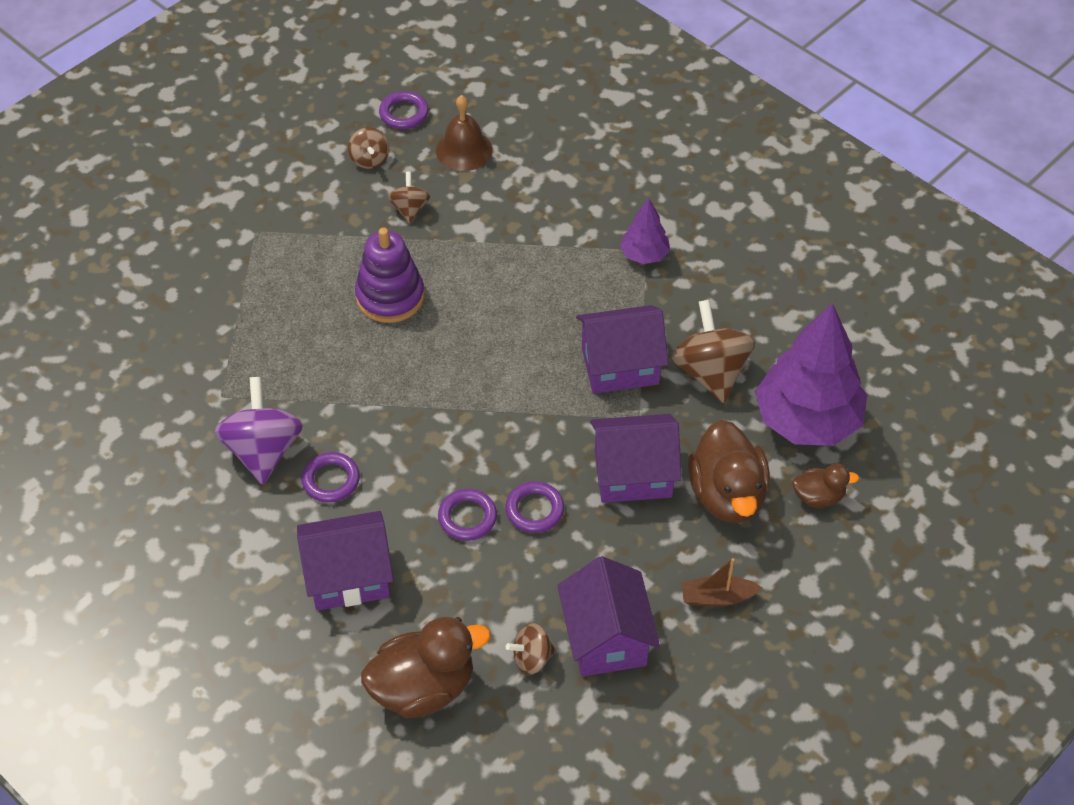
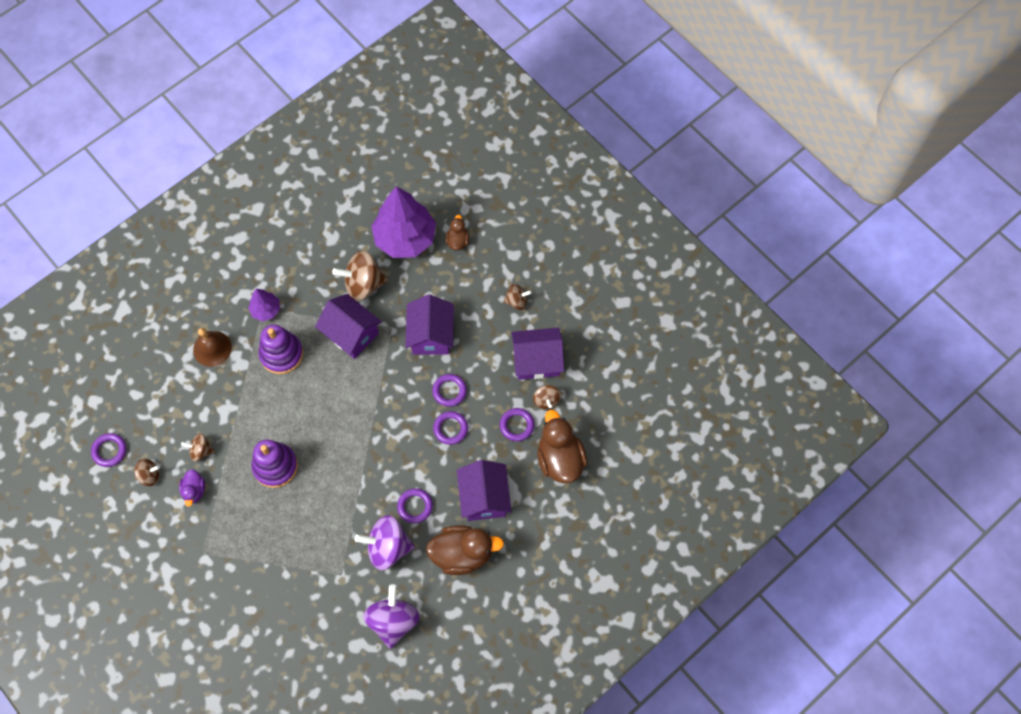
camera: 85 degrees left, 15 degrees up
(146, 469) = (393, 621): none -> purple spinning top
(349, 210) = (194, 490): none -> purple duck
(464, 150) = (153, 413): brown bell -> brown bell (212, 348)
(481, 615) = (517, 425): none -> purple ring
(573, 282) = (281, 354): none -> purple stacking toy
(620, 366) = (351, 333): purple house -> purple house turned 45 degrees counterclockwise
(717, 597) = (516, 301): brown boat -> brown spinning top
(727, 495) = (451, 287): brown duck -> brown duck (462, 554)

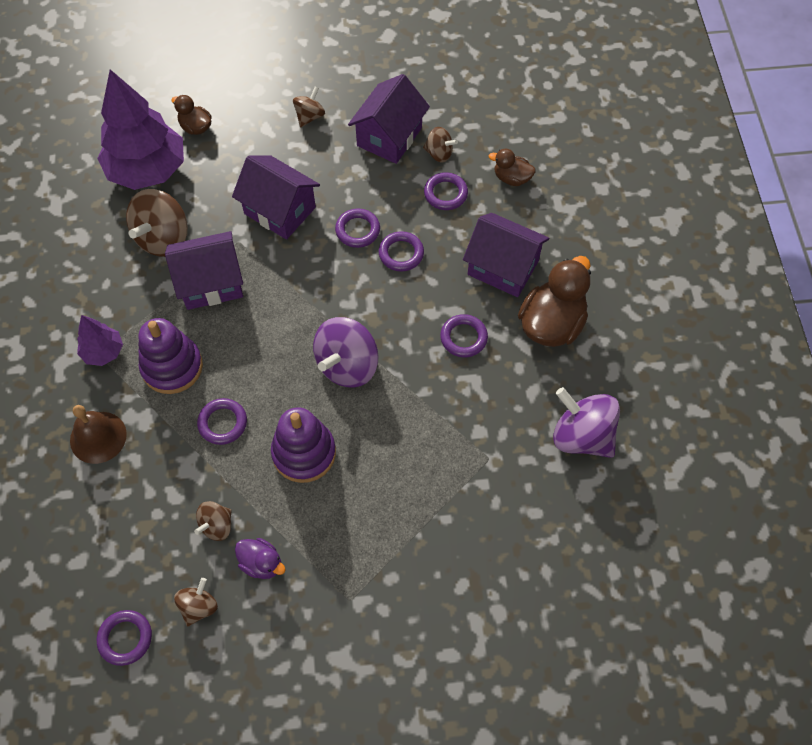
camera: 55 degrees left, 5 degrees down
(264, 408) = (223, 423): none -> purple ring
(388, 547) = (491, 392): purple spinning top -> purple spinning top (347, 365)
(560, 459) = (511, 178): brown duck -> brown duck, size x0.53

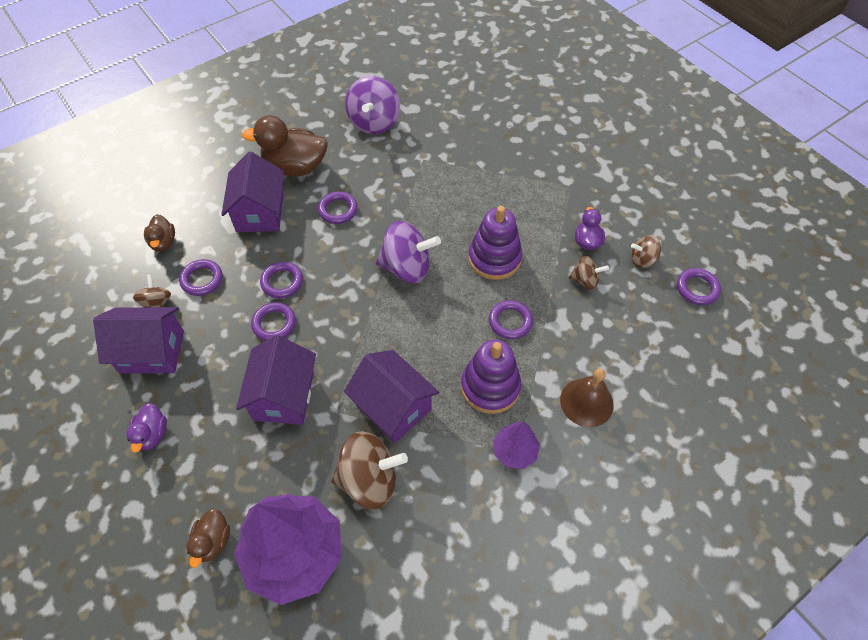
camera: 120 degrees left, 5 degrees down
(310, 116) = (152, 434): brown spinning top -> purple duck

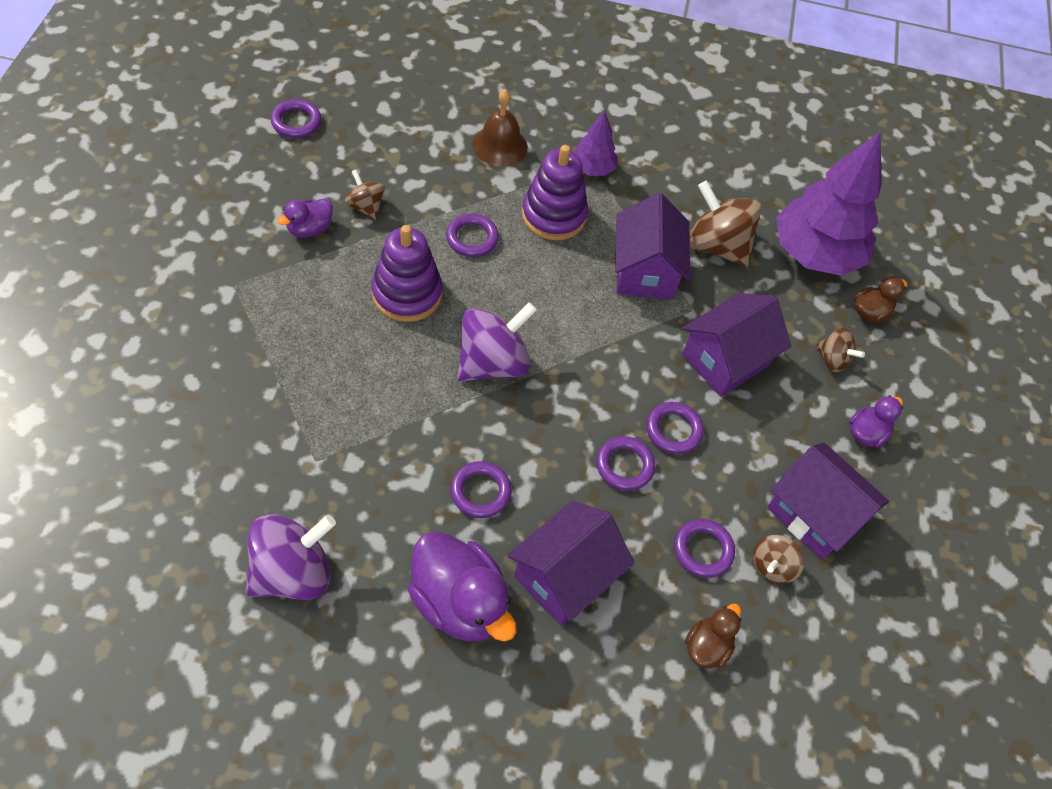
camera: 140 degrees left, 0 degrees up
(295, 167) = (459, 602): brown duck -> purple duck
(407, 267) = (493, 362): purple spinning top -> purple spinning top turned 90 degrees clockwise
(642, 260) = (295, 175): brown spinning top -> brown spinning top (832, 359)

